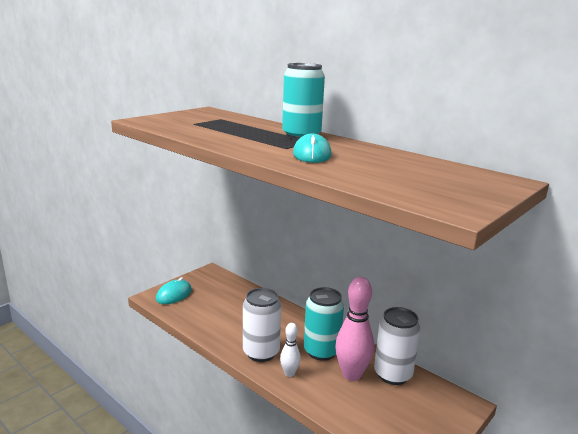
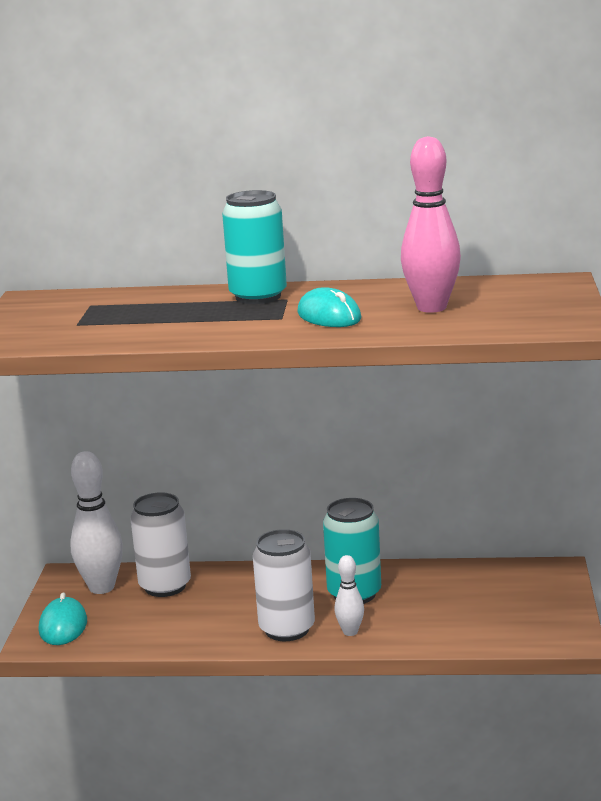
camera: 35 degrees left, 0 degrees up
(215, 284) = (102, 587): none -> white bowling pin
(351, 374) = (417, 599): pink bowling pin -> pink bowling pin (431, 307)
(393, 374) = (459, 578): white can -> white can (165, 586)

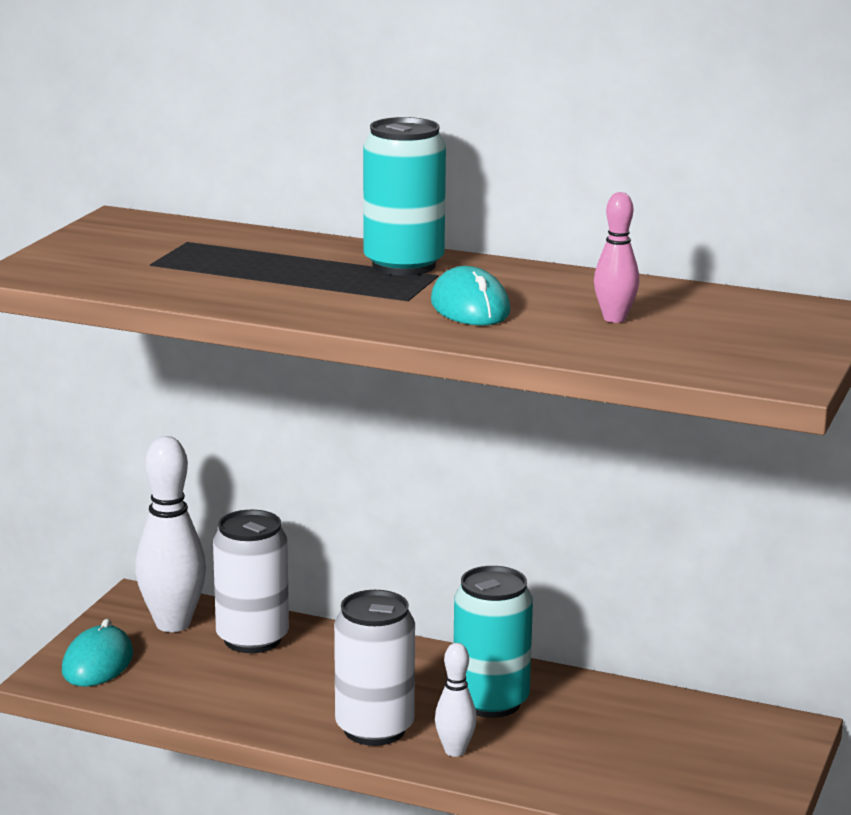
camera: 15 degrees right, 0 degrees up
(431, 307) = (614, 319): pink bowling pin -> pink bowling pin, size x0.54

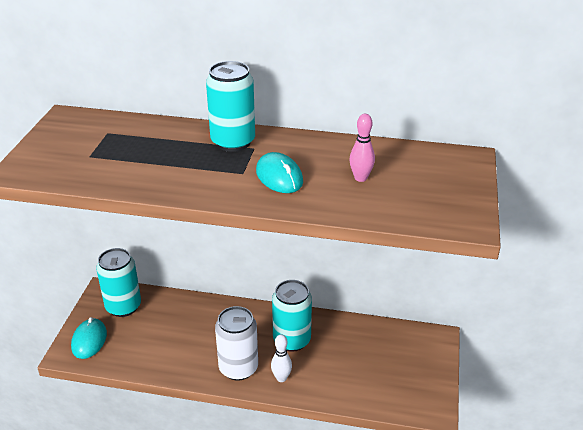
camera: 10 degrees left, 15 degrees up
(173, 624) = (123, 306): white bowling pin -> turquoise can
(252, 639) = (165, 312): white can -> none

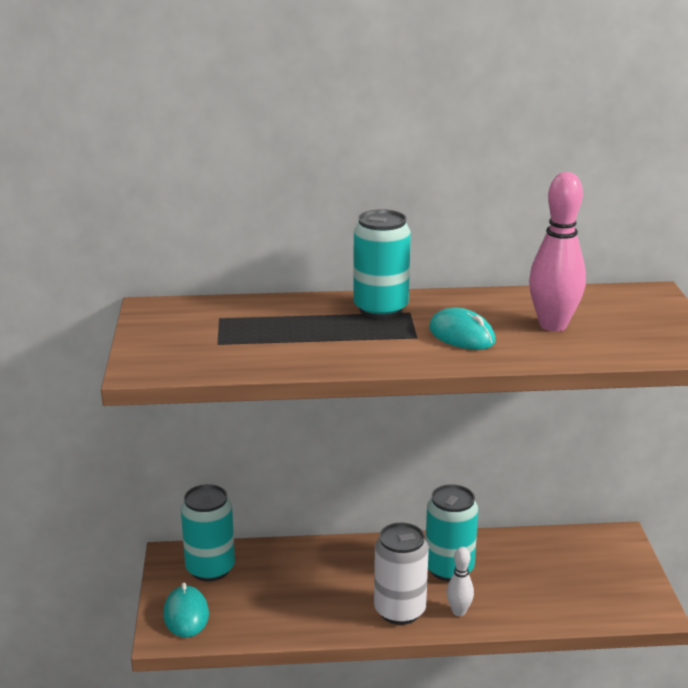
camera: 15 degrees left, 10 degrees down
(360, 178) = (553, 325): pink bowling pin -> pink bowling pin, size x1.87

